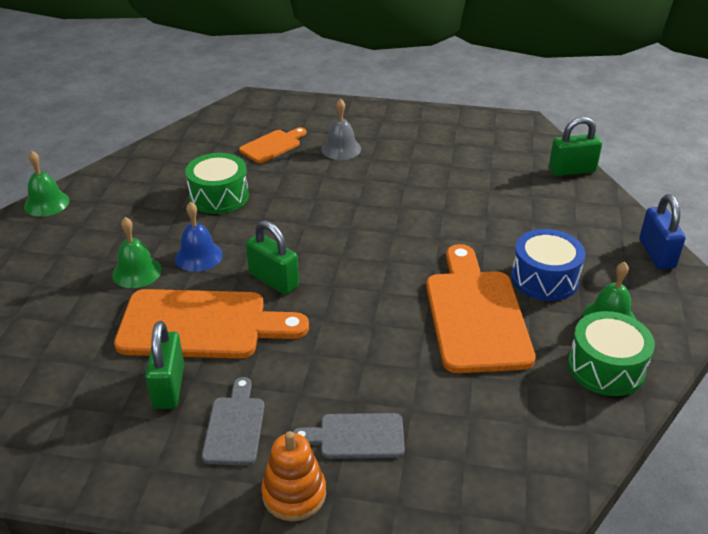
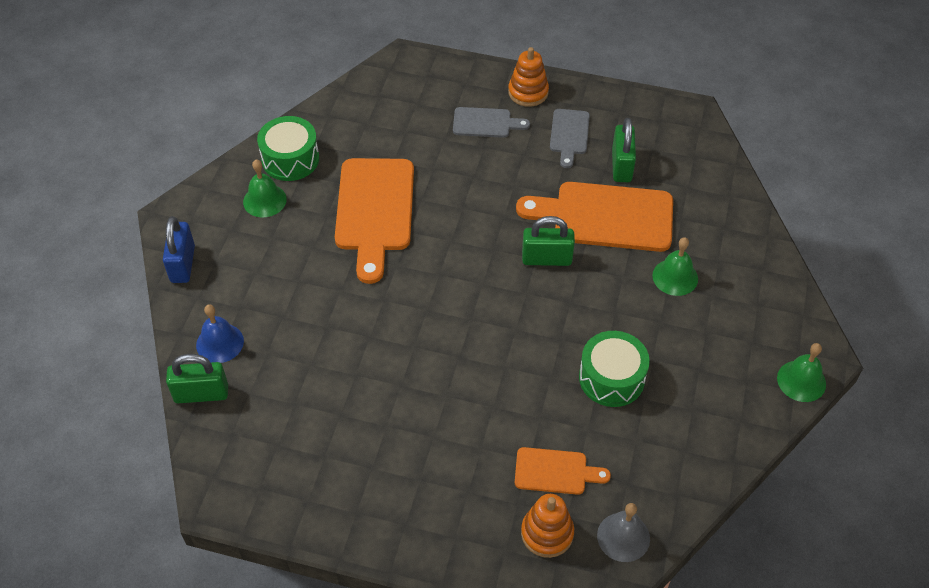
camera: 175 degrees left, 15 degrees up
(198, 256) = (620, 292): blue bell -> blue bell (220, 343)
(272, 145) = (555, 471): orange cutting board -> orange cutting board turned 135 degrees counterclockwise
(273, 280) = (546, 259): green padlock -> green padlock turned 45 degrees counterclockwise
(280, 119) = (547, 533): none -> orange stacking toy
(341, 149) = (468, 458): grey bell -> grey bell (623, 537)
(544, 278) = (300, 243): blue drum -> none

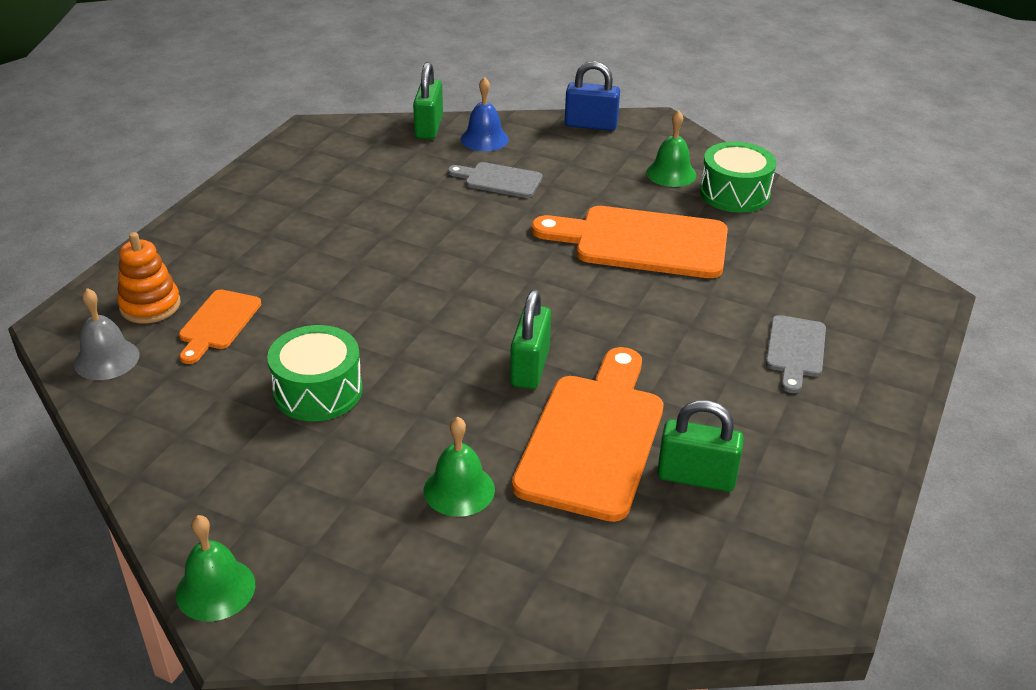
camera: 100 degrees right, 15 degrees down
(528, 92) = (864, 402): orange stacking toy -> none
(569, 135) = (768, 431): grey cutting board -> grey cutting board (499, 180)

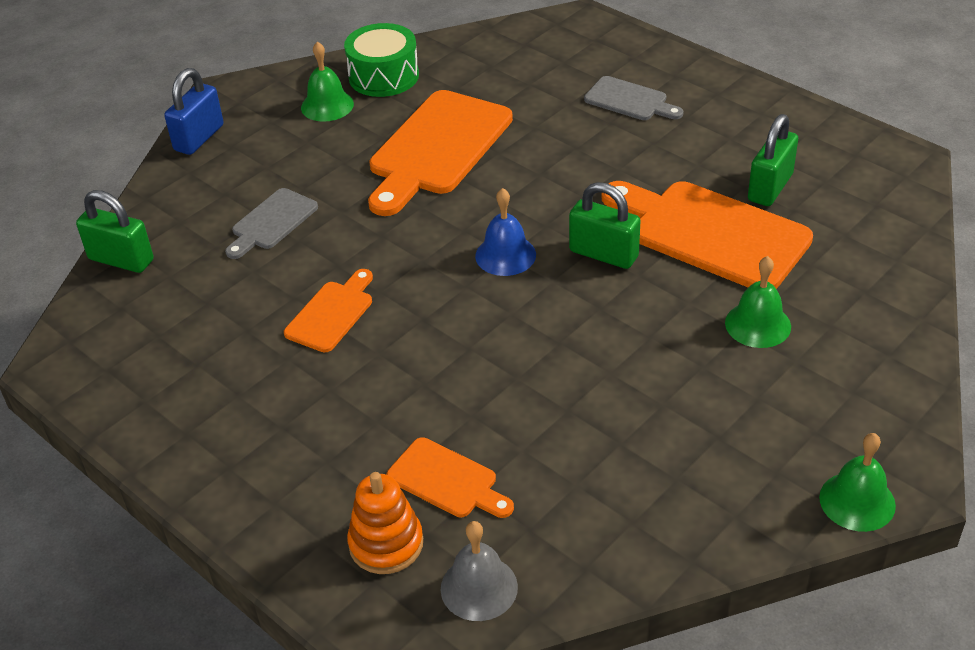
camera: 70 degrees left, 5 degrees up
(318, 391) = (593, 405): green drum -> none
(398, 231) = (332, 313): none -> orange cutting board
(484, 139) = (177, 220): blue bell -> blue bell (505, 255)

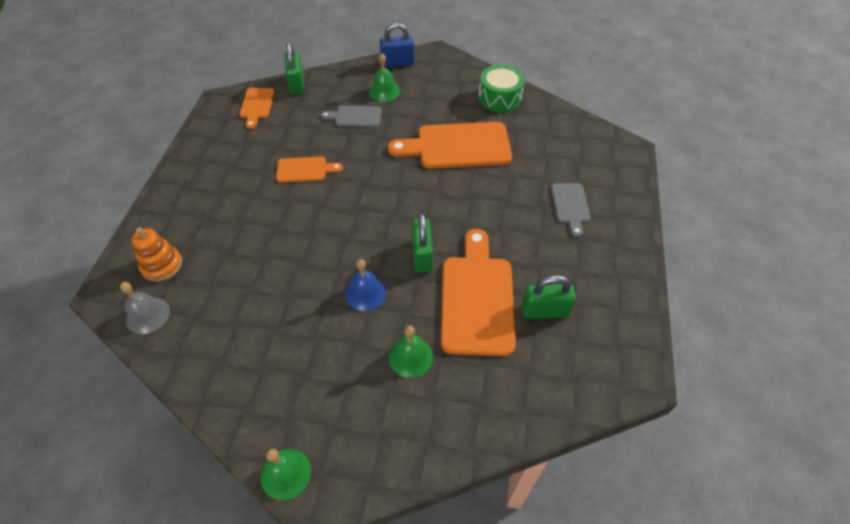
camera: 55 degrees right, 10 degrees up
(327, 105) = (458, 90): green bell -> green bell (384, 91)
(447, 480) = (213, 269): orange cutting board -> orange cutting board (257, 105)
(505, 255) = (392, 214): blue bell -> blue bell (365, 293)

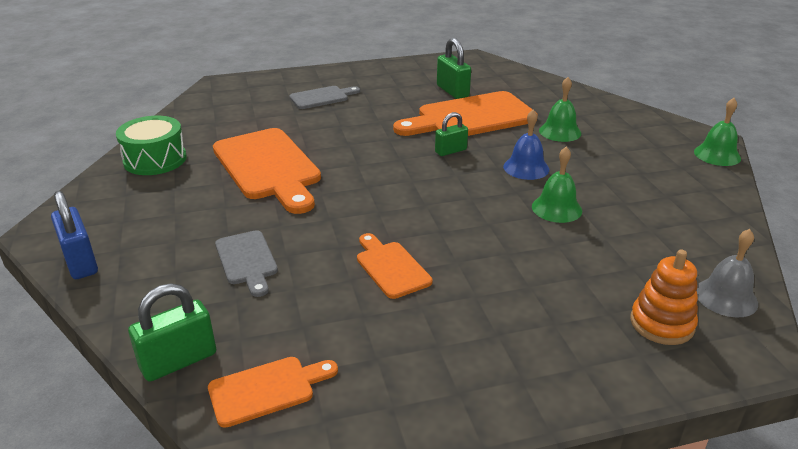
camera: 115 degrees left, 20 degrees down
(384, 91) = (169, 252): green bell -> green bell (556, 208)
(422, 255) = (450, 151): green padlock -> green padlock, size x0.66

